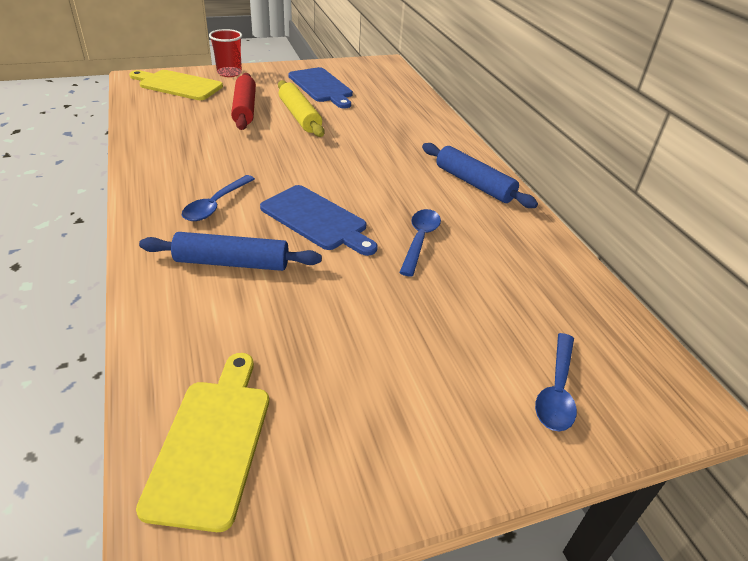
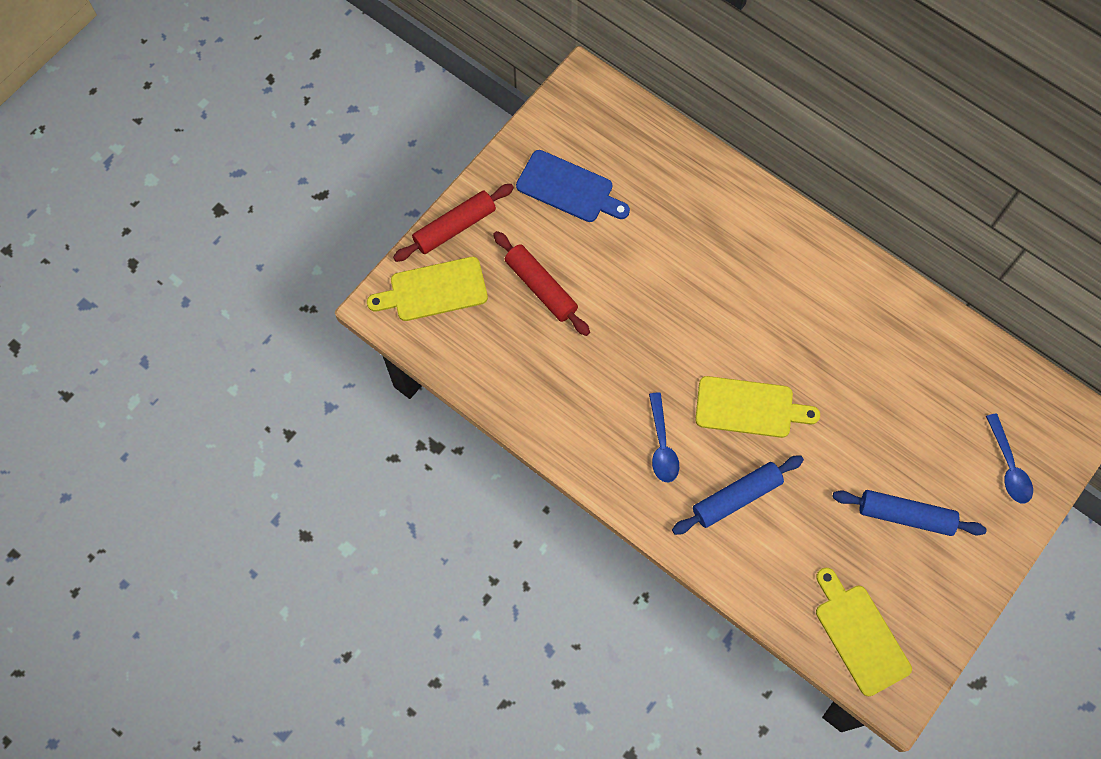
camera: 30 degrees left, 30 degrees up
(229, 73) = (454, 227): red cup -> red rolling pin
(299, 116) = (601, 263): yellow rolling pin -> none
(317, 220) = (749, 408): blue cutting board -> yellow cutting board
(420, 240) = (838, 378): blue spoon -> none
(474, 184) = (826, 269): blue rolling pin -> blue rolling pin (905, 515)

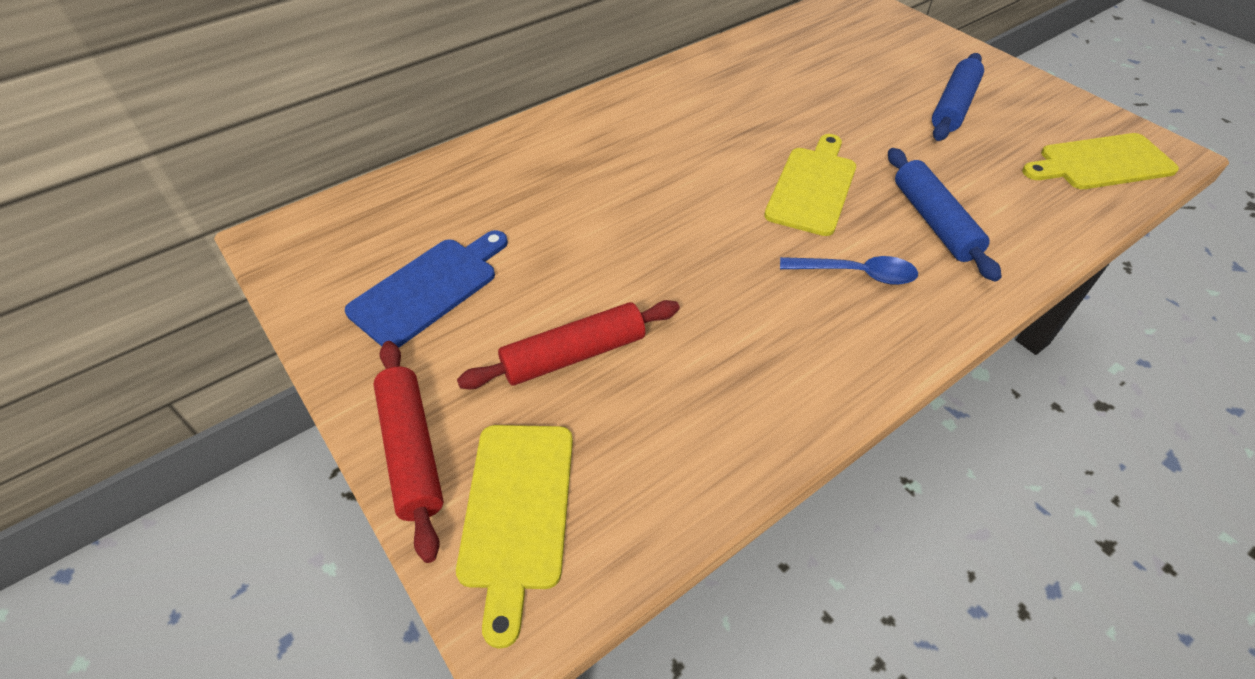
camera: 75 degrees left, 20 degrees down
(1008, 466) = (898, 41): blue spoon -> none

